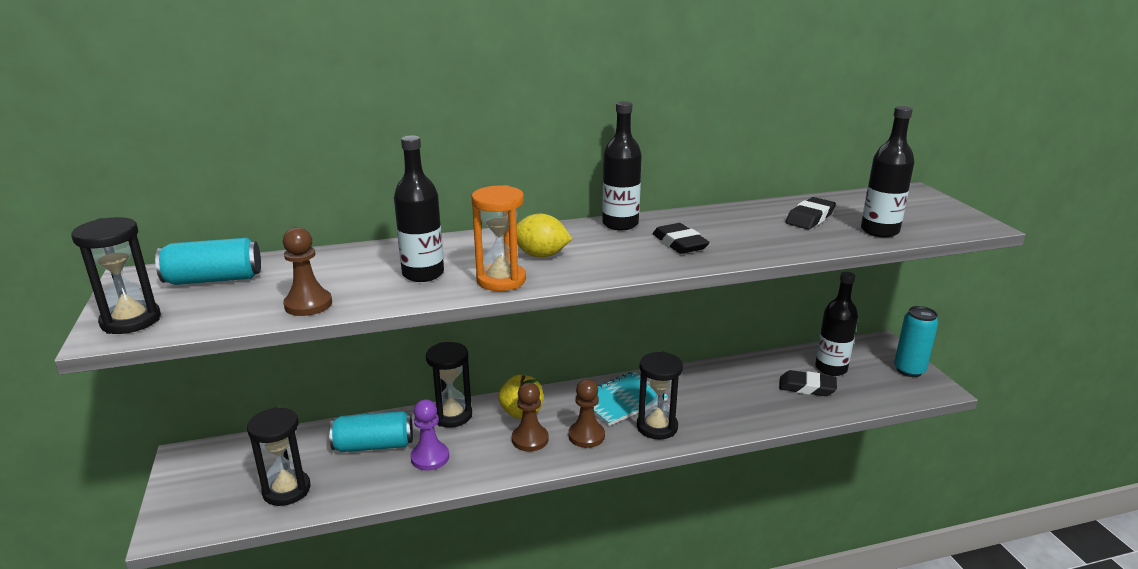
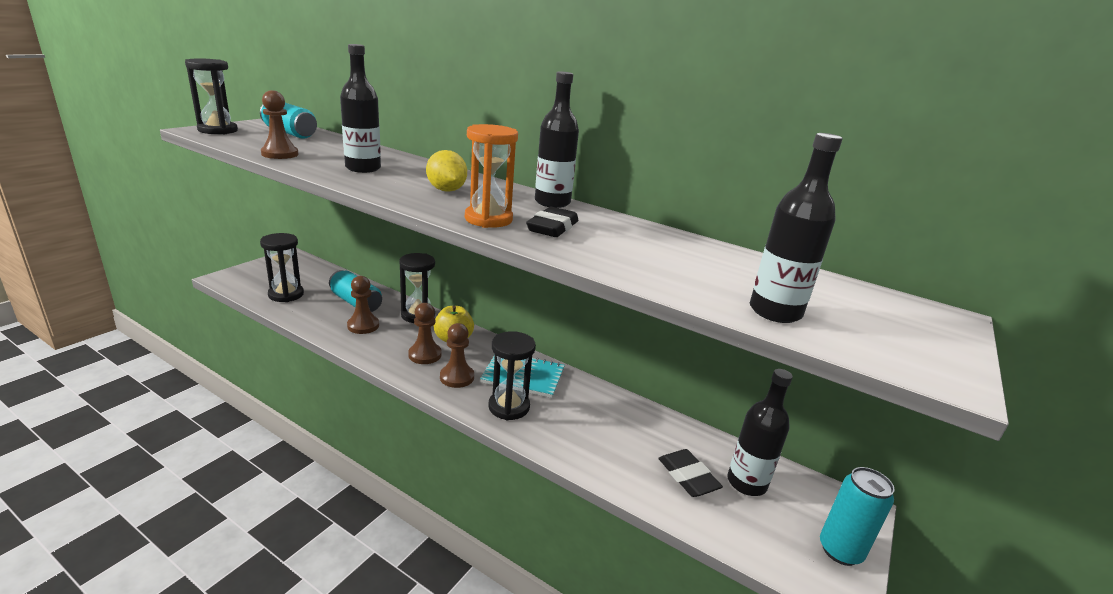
camera: 45 degrees right, 0 degrees up
(430, 457) = (363, 326): purple pawn -> brown pawn
(501, 280) = (383, 187): orange hourglass -> orange hourglass (488, 219)
(810, 218) = (728, 270): black eraser -> none

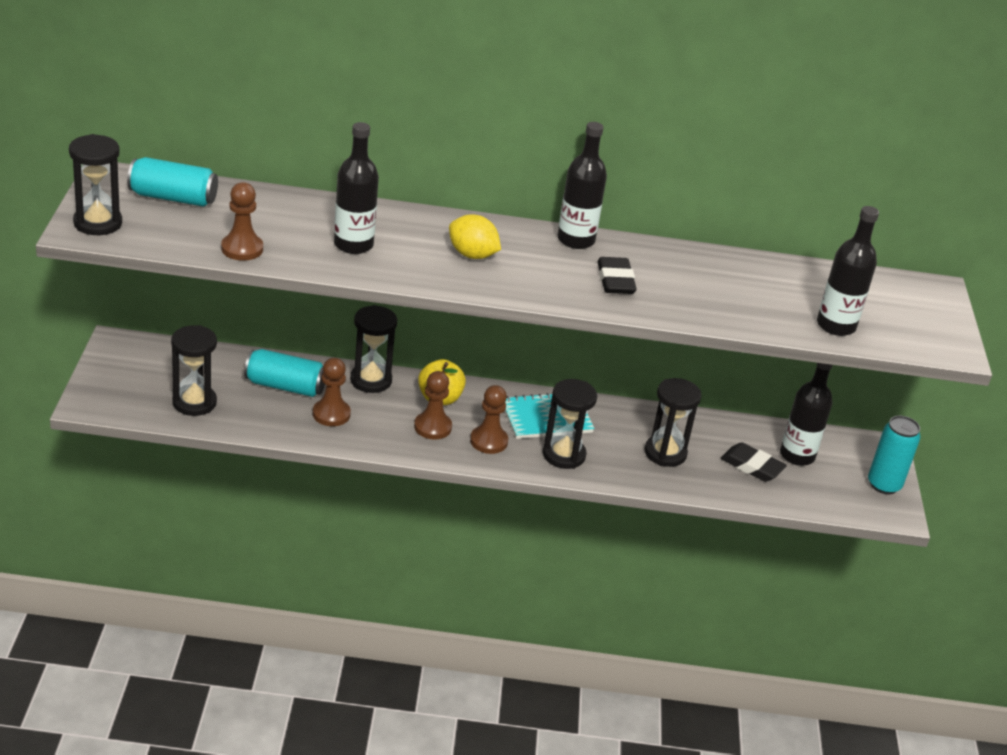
camera: 30 degrees left, 10 degrees up
(488, 219) = (558, 288): orange hourglass -> none
(605, 435) = (665, 453): none -> black hourglass

